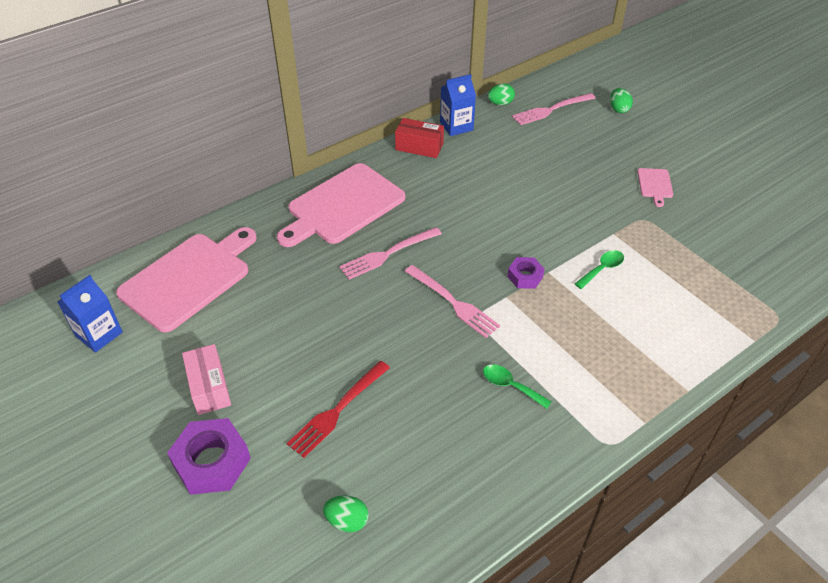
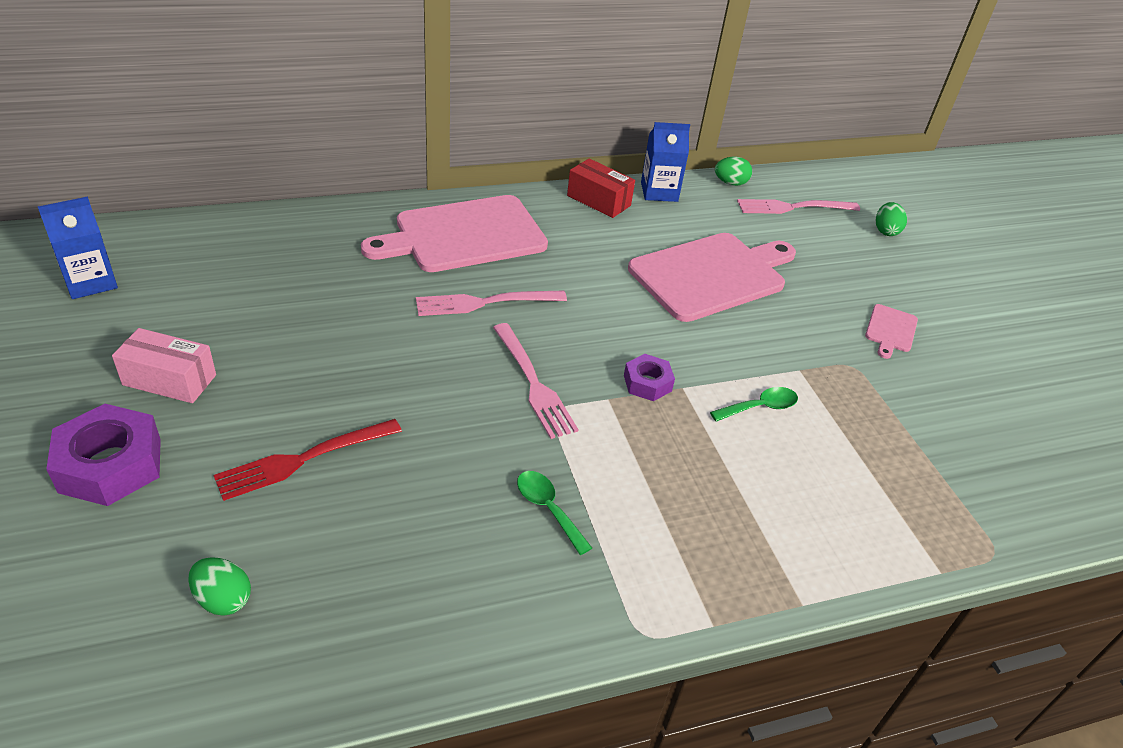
camera: 15 degrees right, 5 degrees down
(189, 278) = (233, 256): pink cutting board -> pink cutting board (712, 275)
(209, 387) = (169, 380): pink box -> pink box turned 75 degrees counterclockwise

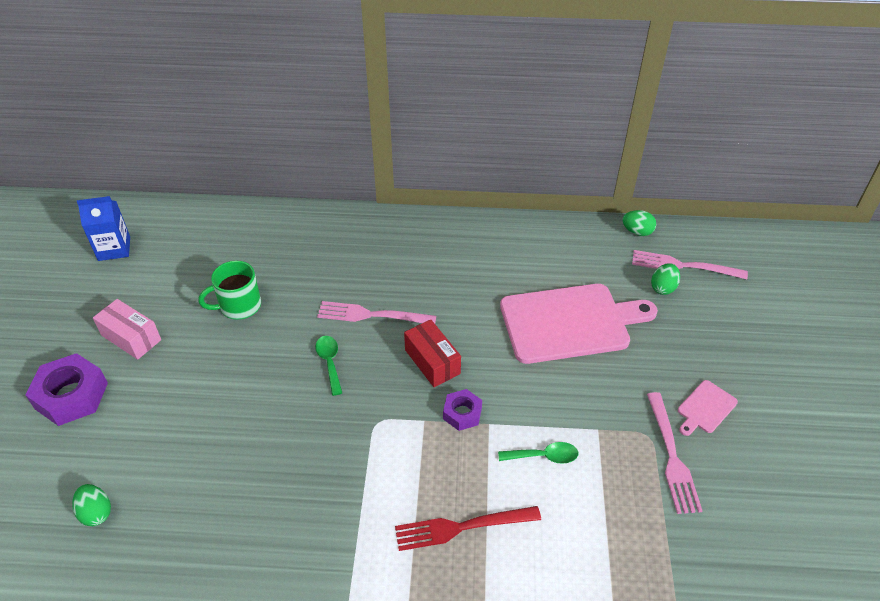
camera: 25 degrees right, 5 degrees up
(304, 459) = (188, 420): red fork -> red fork (462, 527)
(307, 320) = (239, 306): none -> green mug
(464, 235) = (384, 250): pink cutting board -> none
(533, 383) = (374, 394): pink fork -> pink fork (672, 456)
(548, 508) = (333, 502): green spoon -> green spoon (329, 362)
(599, 200) = (509, 233): red box -> red box (432, 361)
(659, 192) = (567, 232): blue carton -> none
(885, 231) = (761, 305): green egg -> green egg (663, 288)

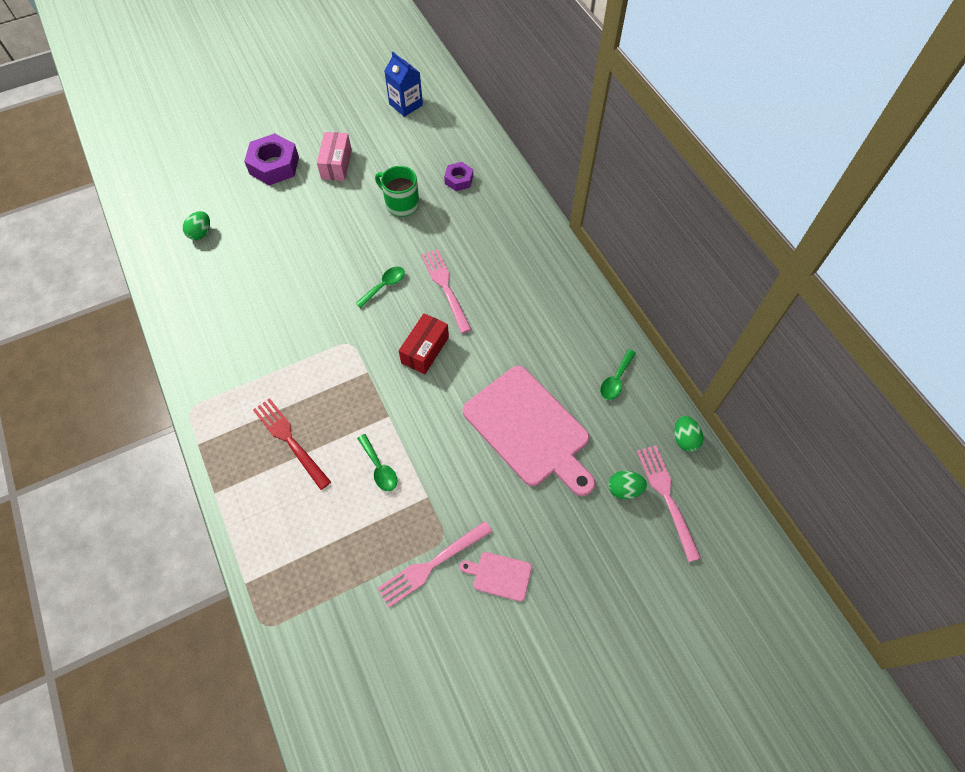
camera: 60 degrees right, 15 degrees up
(462, 413) = (388, 394): purple nut -> purple nut (459, 180)
(556, 245) = (616, 380): none -> green spoon

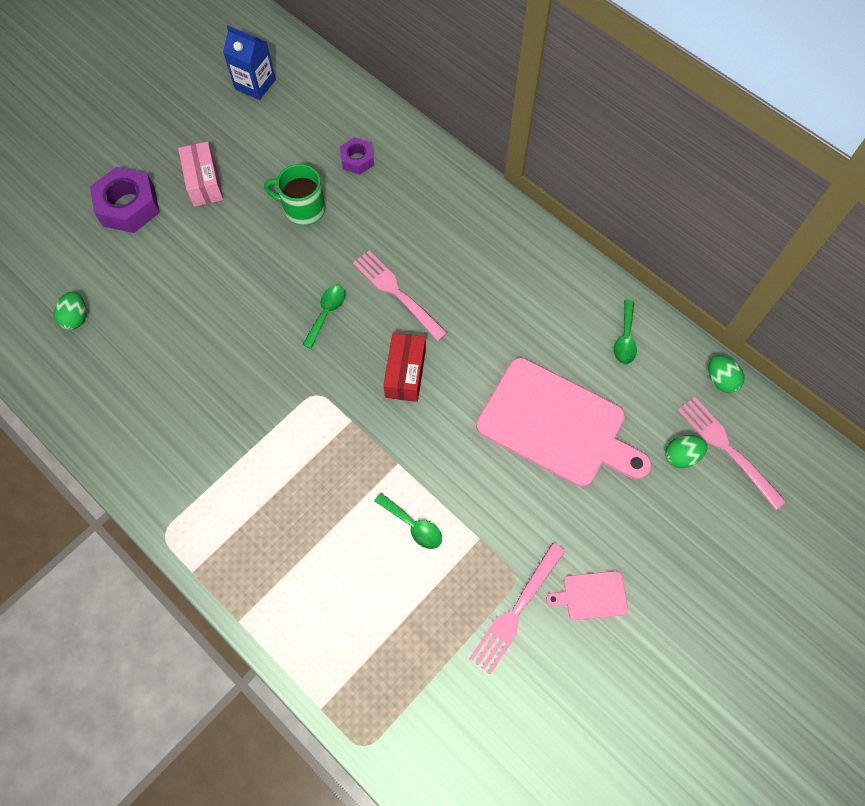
camera: 20 degrees left, 5 degrees up
(290, 440) = (298, 530): red fork -> none

